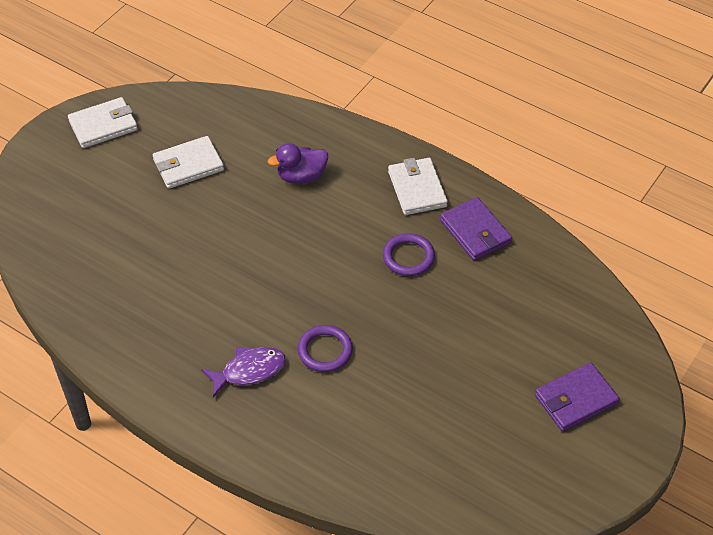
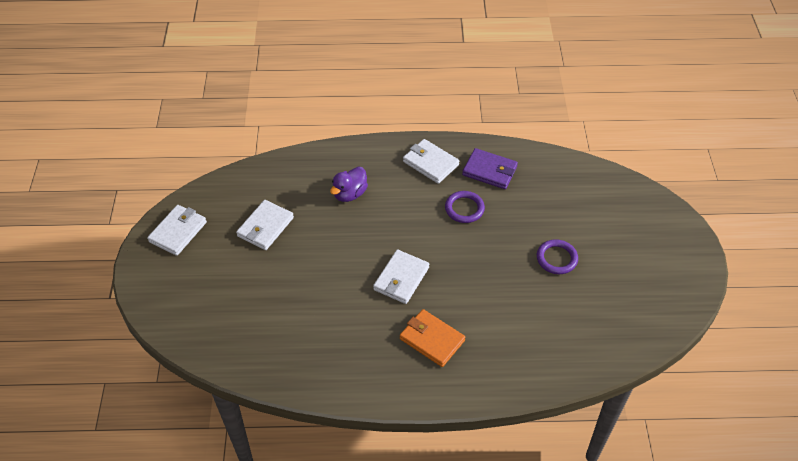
camera: 35 degrees left, 0 degrees up
(249, 371) = (432, 339): purple fish -> orange wallet
(274, 292) = (401, 278): none -> white wallet
(325, 351) = (467, 297): purple ring -> purple ring (556, 258)
(576, 399) = (637, 239): purple wallet -> none

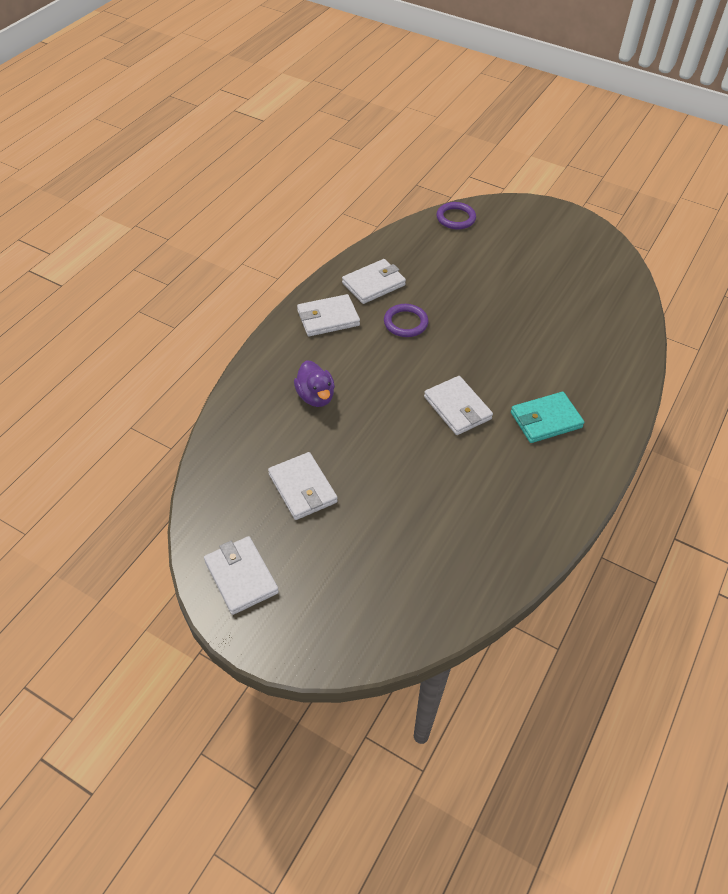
camera: 60 degrees left, 0 degrees up
(432, 339) = (546, 420): orange wallet -> turquoise wallet
(489, 171) = (373, 284): purple wallet -> white wallet
(556, 258) = (510, 293): purple ring -> purple ring (455, 218)

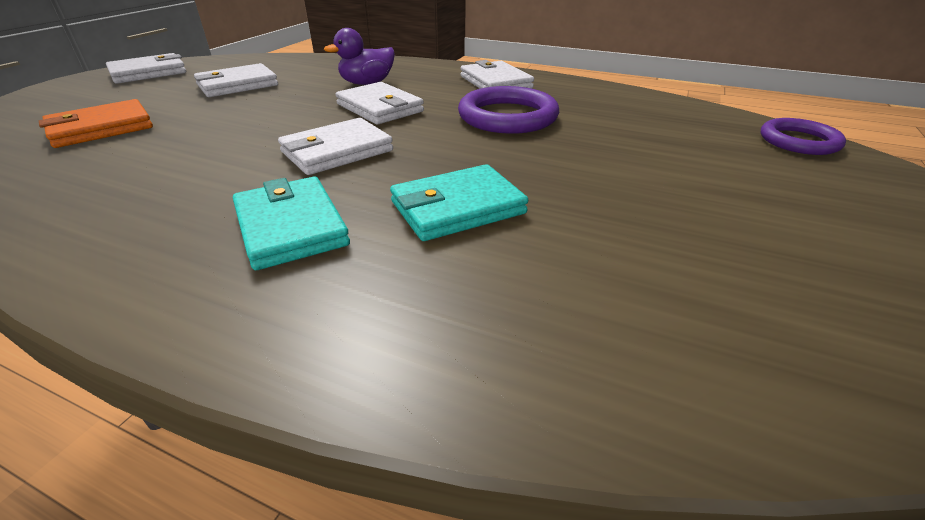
camera: 85 degrees right, 15 degrees down
(373, 284) = (574, 98): white wallet -> white wallet (379, 108)
(404, 555) = (101, 128): none -> orange wallet
(405, 323) = (507, 116): purple ring -> purple ring, size x1.53
(527, 358) = (457, 208): none -> turquoise wallet

